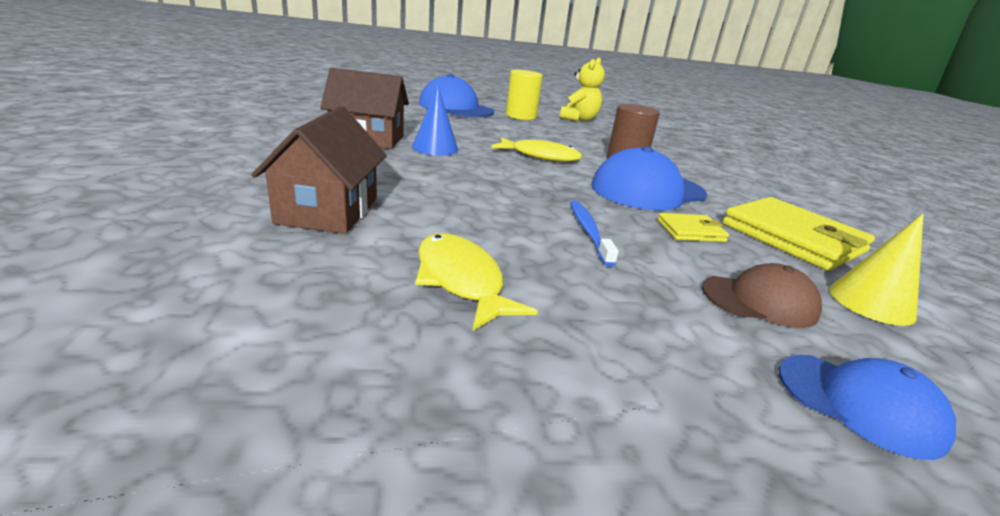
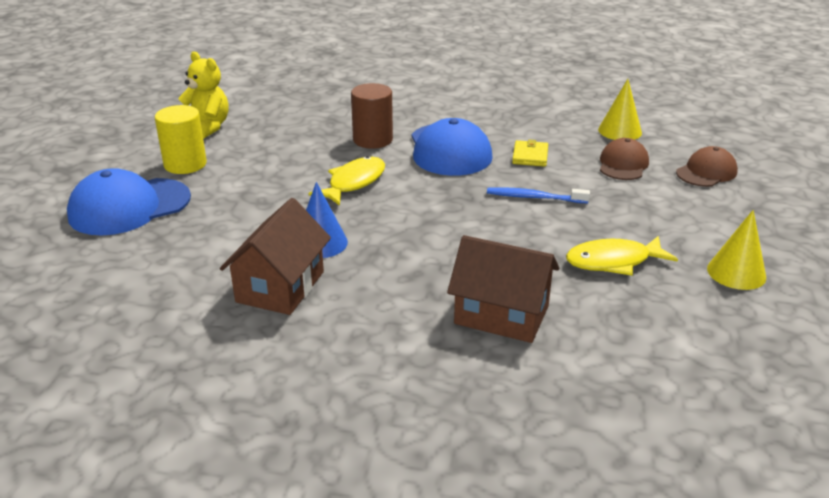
camera: 70 degrees left, 5 degrees up
(476, 418) = (736, 272): none -> yellow cone
(792, 238) = (538, 121): yellow wallet -> none
(859, 403) = (706, 172): blue cap -> brown cap

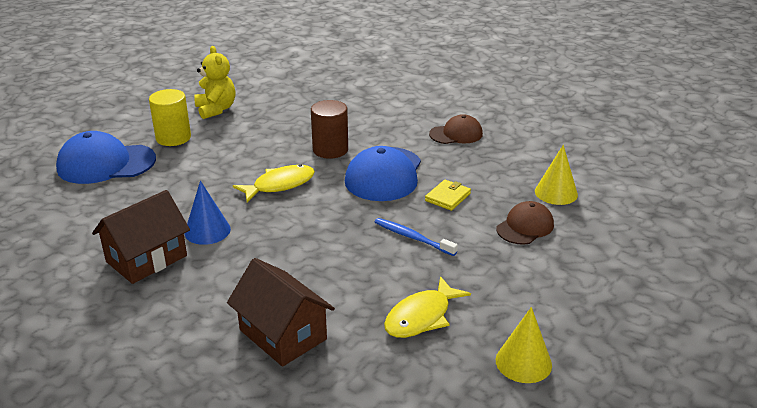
camera: 25 degrees right, 0 degrees up
(613, 262) = (421, 317): yellow fish -> yellow fish turned 60 degrees counterclockwise
(706, 172) = (599, 255): brown cap -> brown cap (456, 134)

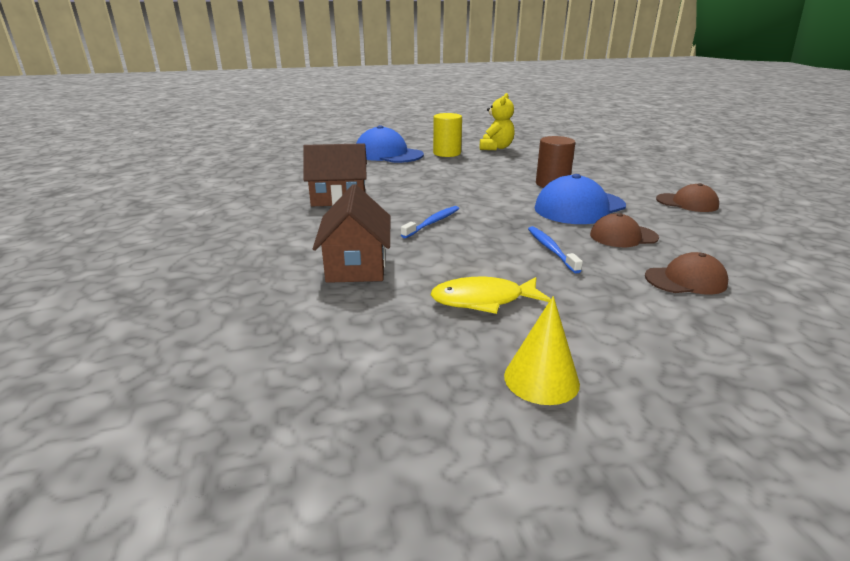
camera: 40 degrees right, 5 degrees down
(207, 231) = (397, 197): blue cone -> none
(280, 185) = (484, 191): yellow fish -> none
(284, 250) = (433, 222): none -> blue toothbrush
(448, 197) = (623, 236): yellow wallet -> brown cap
(556, 193) = (759, 268): yellow cone -> none

